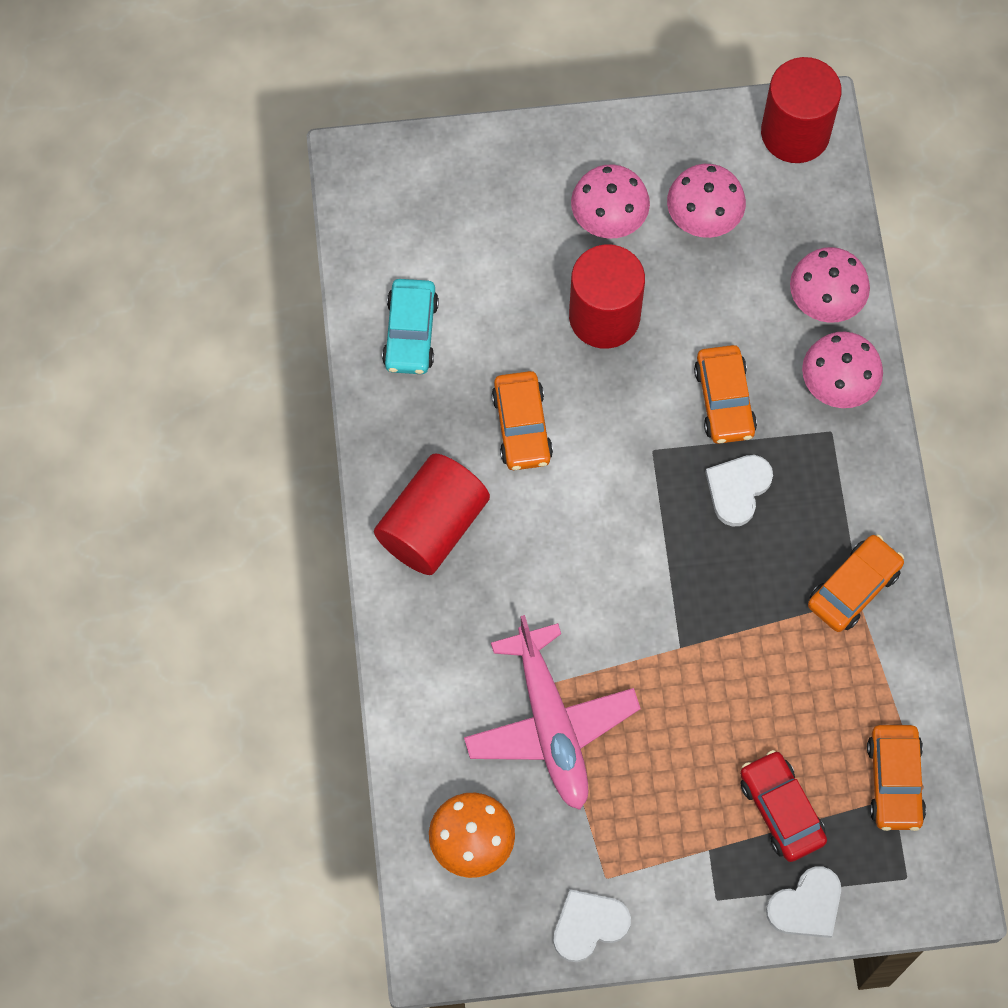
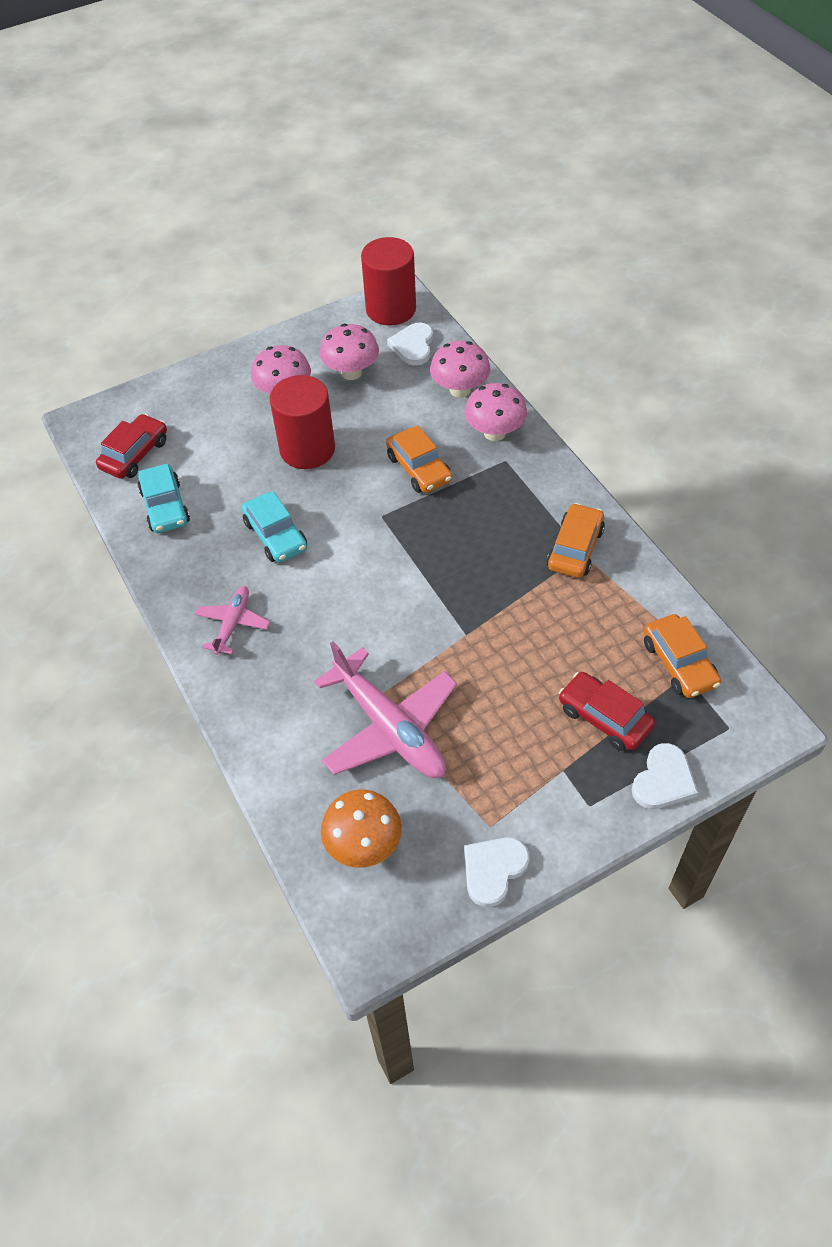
camera: 20 degrees left, 15 degrees down
(400, 240) = (135, 454): none -> red car
(432, 526) = (233, 624): red cylinder -> pink plane
(522, 427) = (276, 535): orange car -> turquoise car
(738, 489) = (457, 518): white heart -> white heart (413, 346)

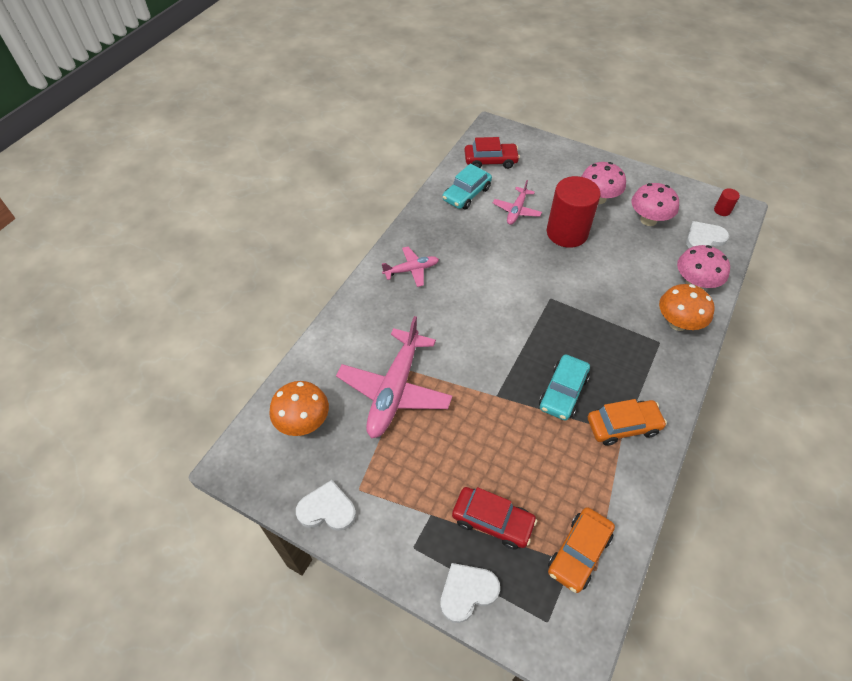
camera: 55 degrees right, 0 degrees up
(235, 474) = (516, 210): none -> pink plane
(276, 535) = (489, 254): turquoise car -> turquoise car (563, 392)
(391, 309) = (722, 210): red cylinder -> red cylinder, size x0.41
(419, 468) = (606, 297): orange car -> none
(495, 433) = (677, 323): pink mushroom -> orange mushroom
(604, 717) = (492, 521): red car -> red car turned 105 degrees clockwise
(663, 780) = (467, 592): white heart -> white heart turned 150 degrees clockwise

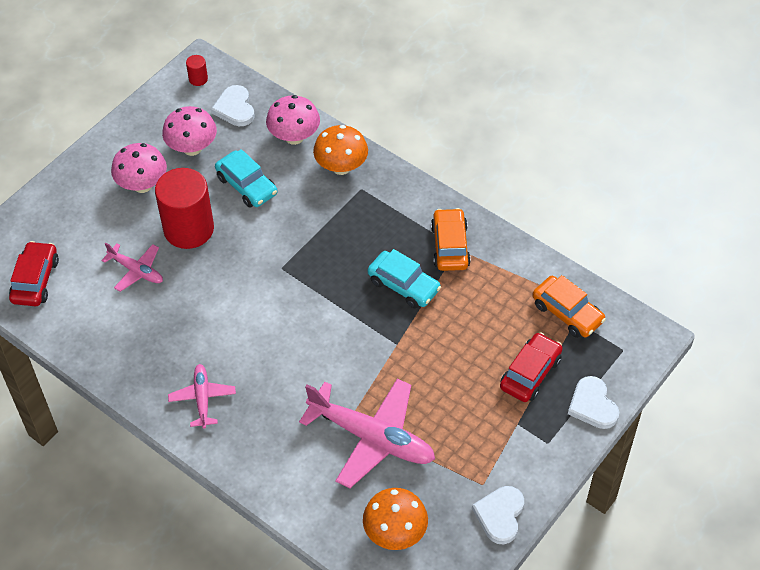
camera: 80 degrees left, 0 degrees up
(466, 194) = (89, 318): turquoise car -> turquoise car (247, 185)

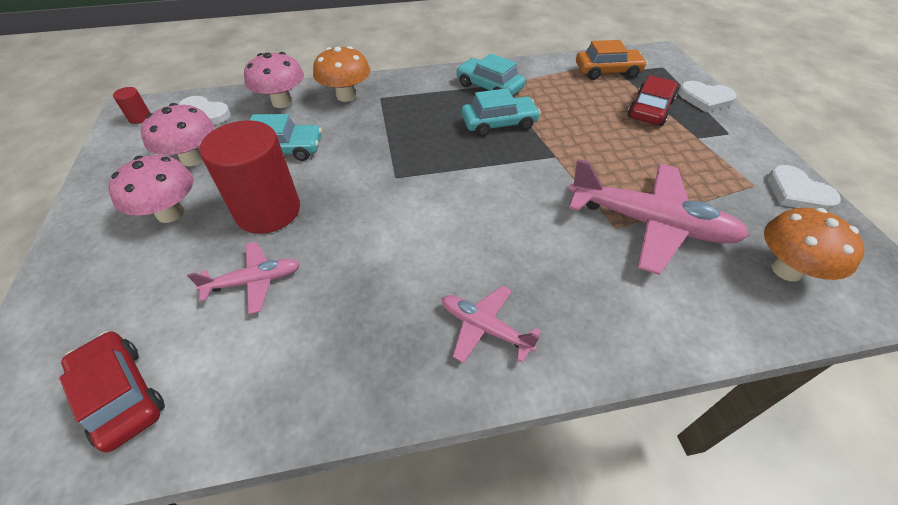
camera: 50 degrees left, 5 degrees down
(371, 437) = (650, 224): pink plane -> pink plane turned 45 degrees clockwise
(450, 246) = (489, 87): orange car -> turquoise car
(530, 373) = (650, 109): red car -> red car turned 45 degrees clockwise

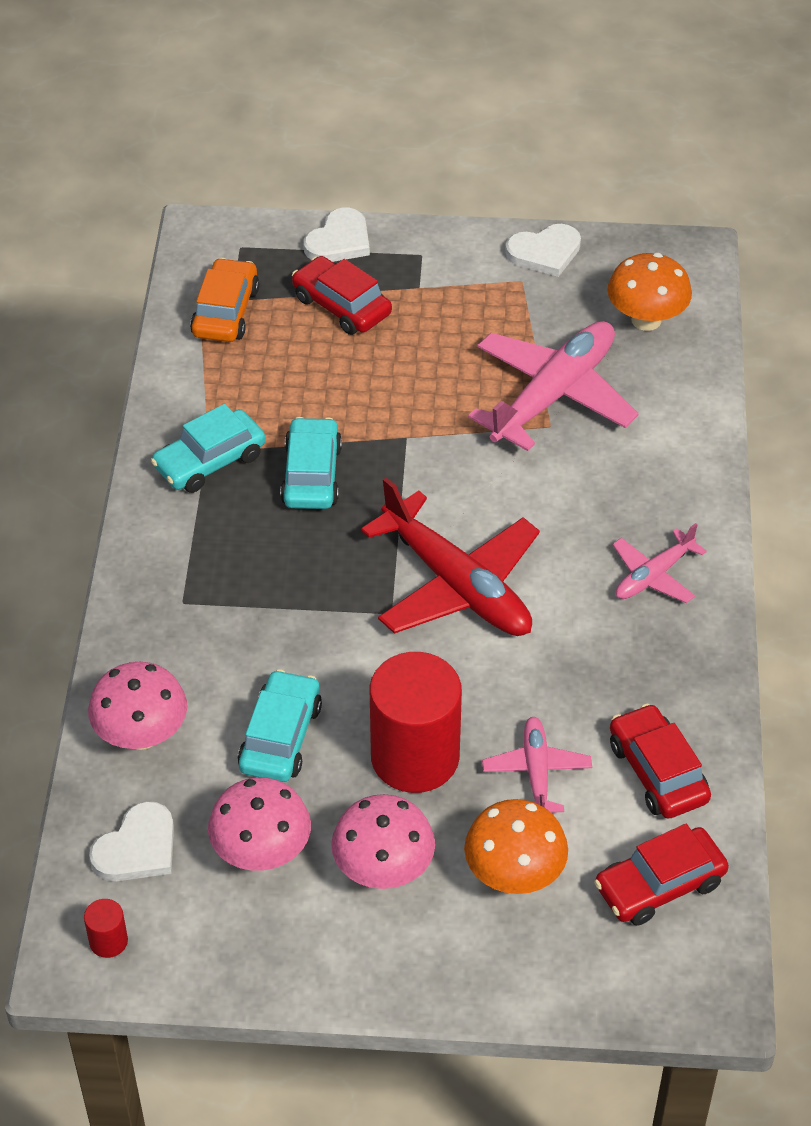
camera: 75 degrees left, 0 degrees up
(253, 371) = (657, 772): none -> red car
(346, 96) = (159, 646): orange mushroom -> orange mushroom (514, 875)
(430, 204) = (456, 585): none -> red plane

